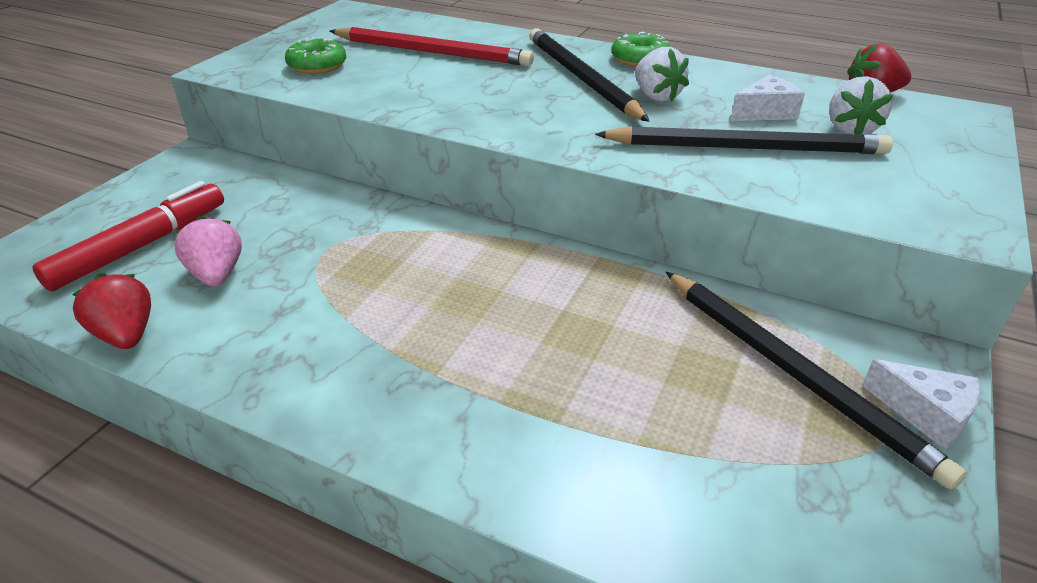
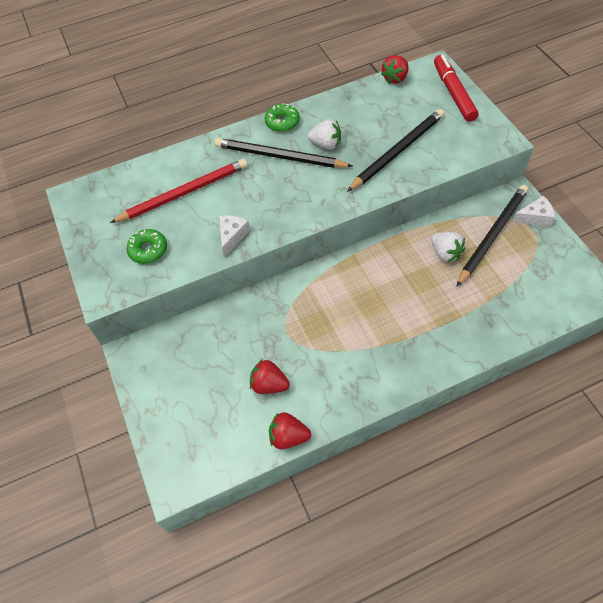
camera: 45 degrees left, 20 degrees up
(141, 246) = (212, 408): red marker -> red marker (453, 93)
(217, 274) = (269, 384): pink strawberry -> red strawberry
(765, 112) = (376, 122): white cheese -> white cheese (232, 236)
(794, 373) = (492, 235): black pencil -> black pencil turned 60 degrees counterclockwise
(850, 129) = (414, 109): white strawberry -> white strawberry (445, 253)

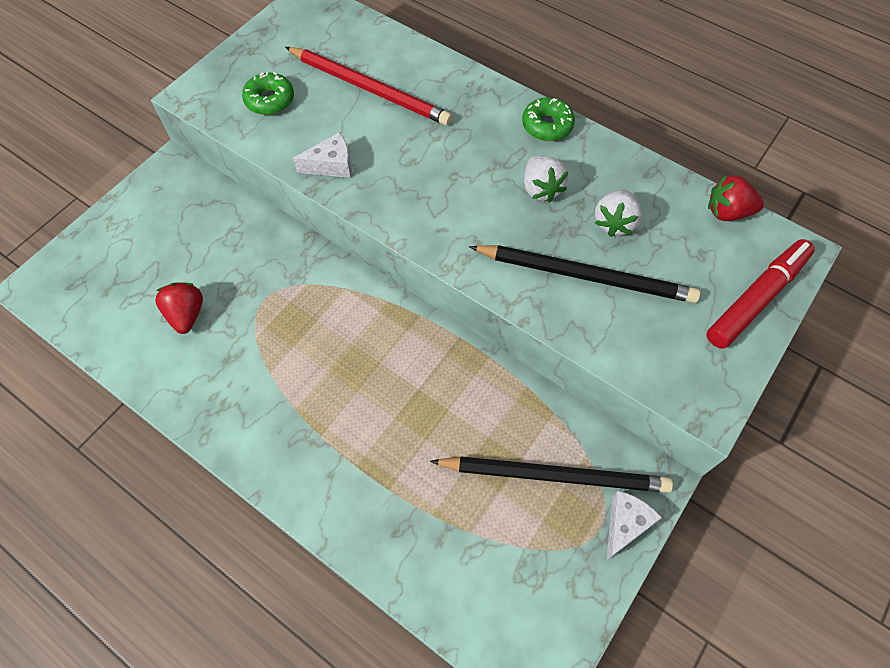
camera: 55 degrees right, 5 degrees up
(279, 156) = (486, 150): black pencil -> none
(288, 437) = (127, 366): red strawberry -> none
(445, 253) = (484, 425): white strawberry -> white strawberry (614, 223)
(535, 217) = (625, 524): white cheese -> white cheese turned 105 degrees counterclockwise

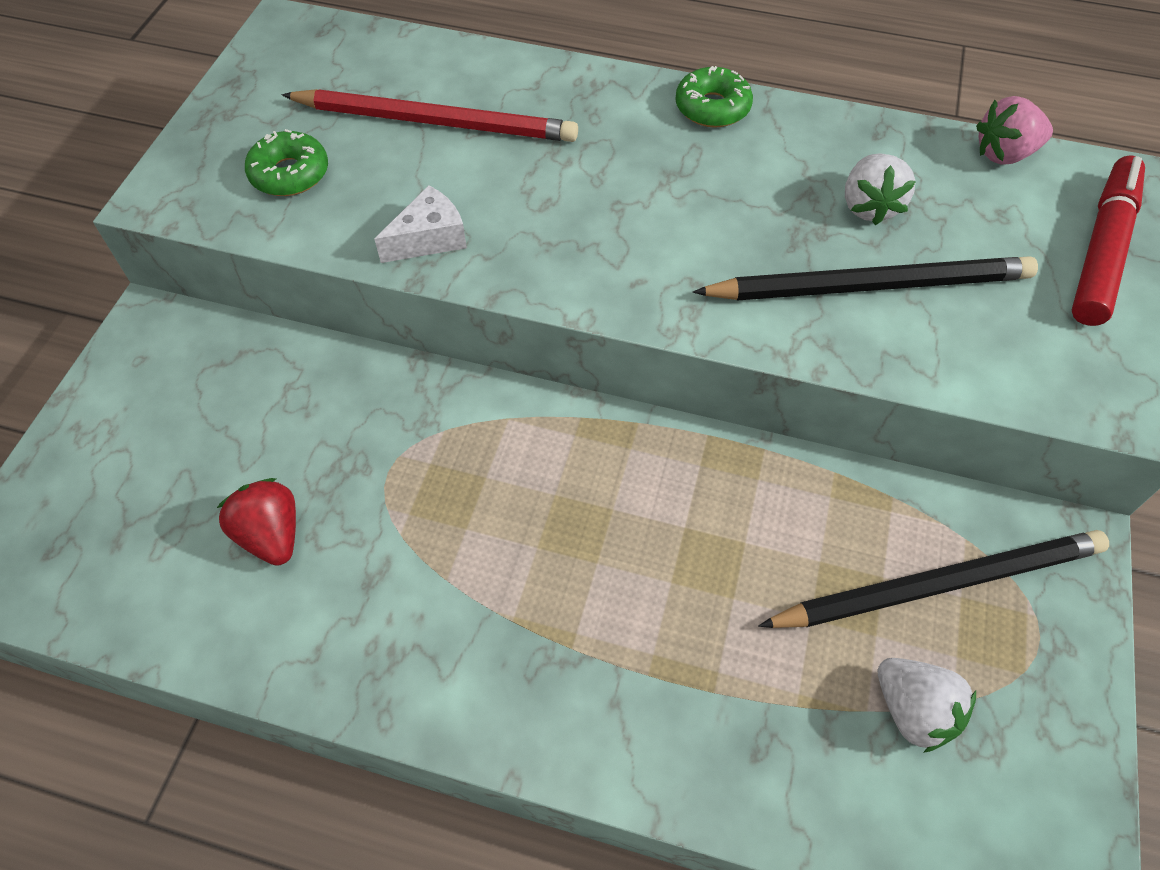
camera: 20 degrees left, 5 degrees down
(541, 189) = (748, 190): white strawberry -> white strawberry (913, 711)
(625, 524) = (1069, 617): white cheese -> none
(727, 212) = (1004, 154): red strawberry -> pink strawberry

